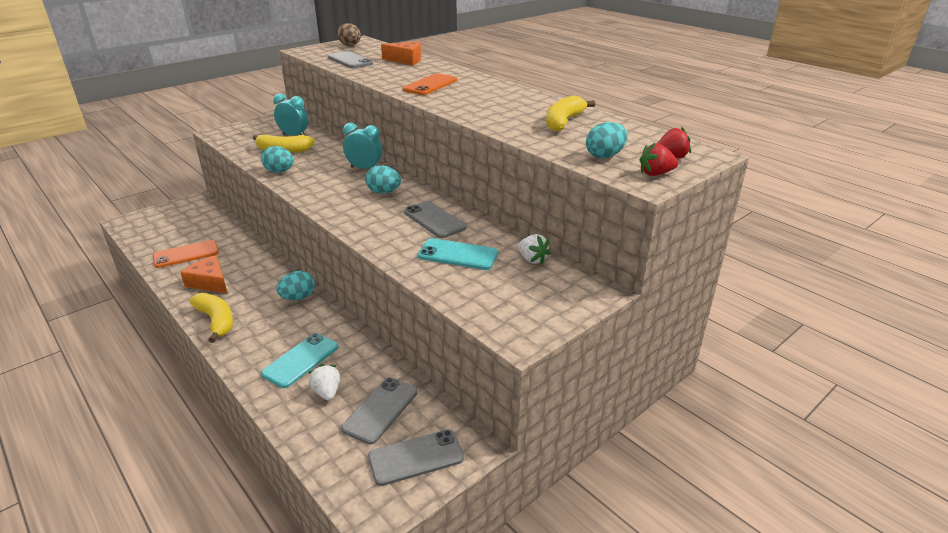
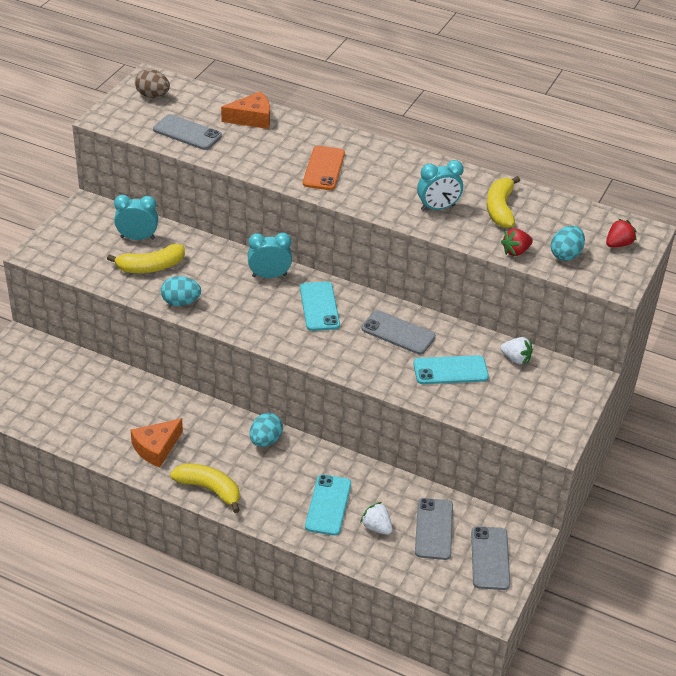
camera: 25 degrees left, 10 degrees up
(186, 254) = (92, 420): orange phone -> none
(210, 282) = (156, 448): orange cheese -> orange cheese turned 60 degrees counterclockwise
(384, 192) = (319, 306): turquoise egg -> turquoise phone
(416, 457) = (490, 558): grey phone -> grey phone turned 45 degrees counterclockwise
(504, 114) = (438, 208): none -> turquoise clock
(655, 174) = (618, 270): red strawberry -> red strawberry (515, 251)

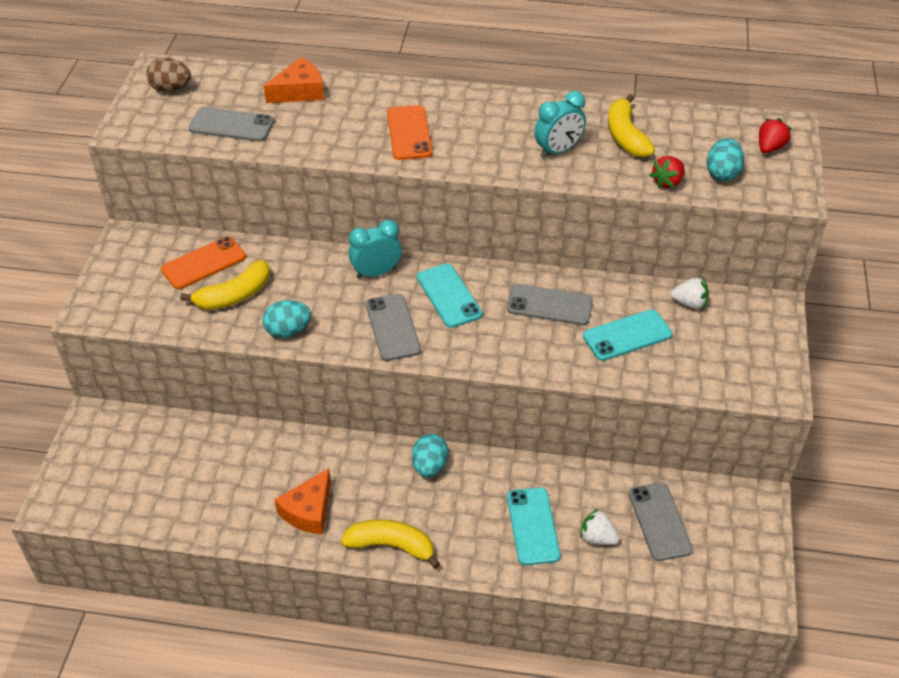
camera: 15 degrees left, 5 degrees up
(137, 238) = (204, 263): turquoise clock -> orange phone
(490, 558) = (734, 539): grey phone -> grey phone (393, 327)

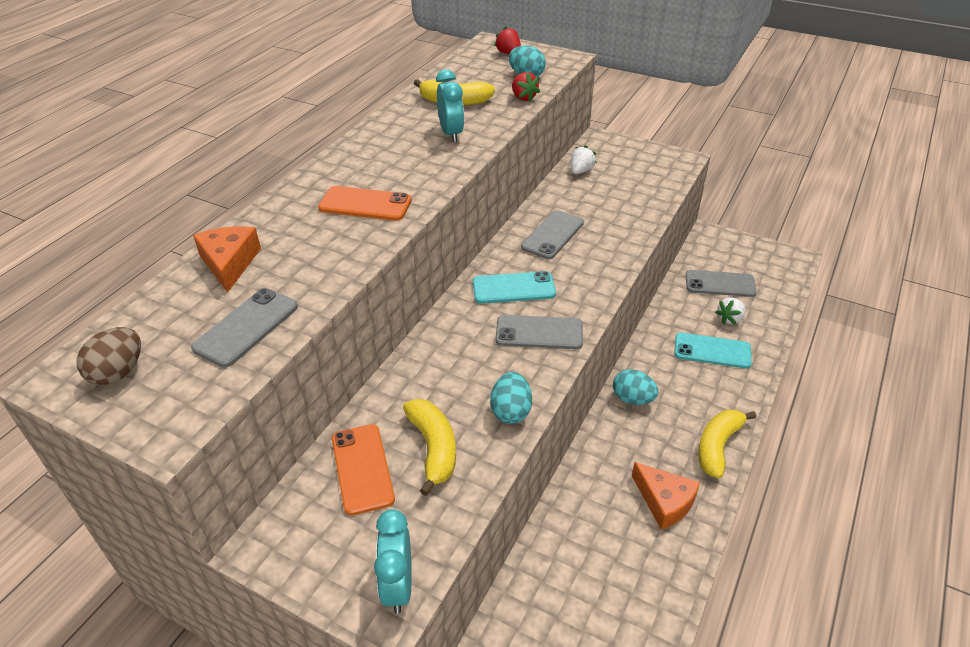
camera: 70 degrees left, 5 degrees down
(376, 272) = (457, 328): turquoise clock -> turquoise clock (398, 586)
(627, 335) = (603, 206): turquoise phone -> none

